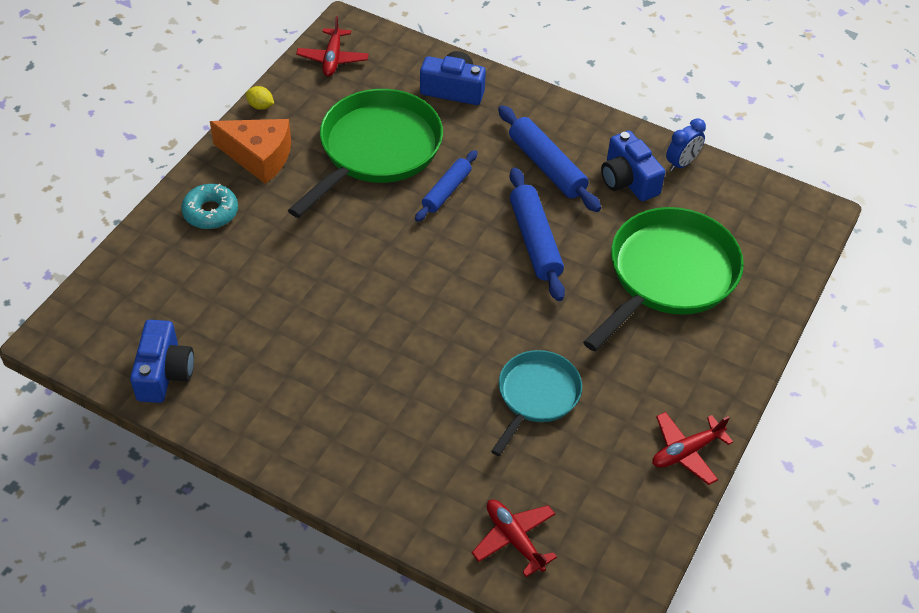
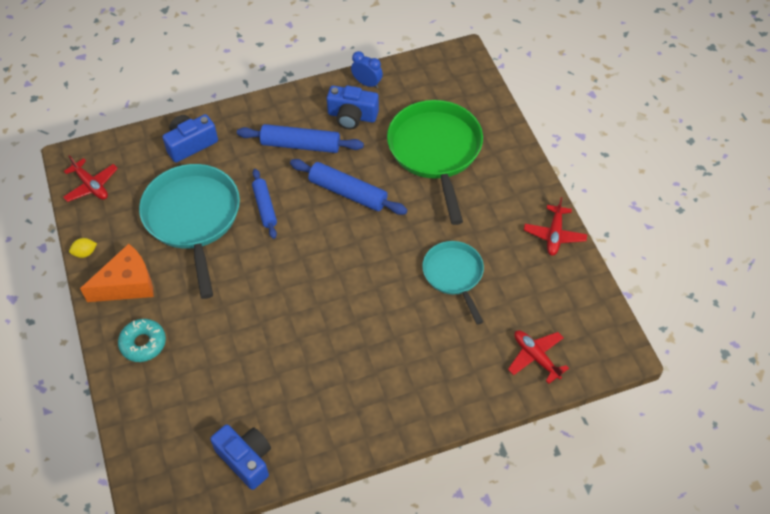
camera: 45 degrees left, 5 degrees up
(376, 150) = (193, 218): green pan -> turquoise pan
(514, 539) = (536, 357): red plane -> red plane turned 45 degrees clockwise
(681, 163) = (367, 83): blue clock -> blue clock turned 60 degrees counterclockwise

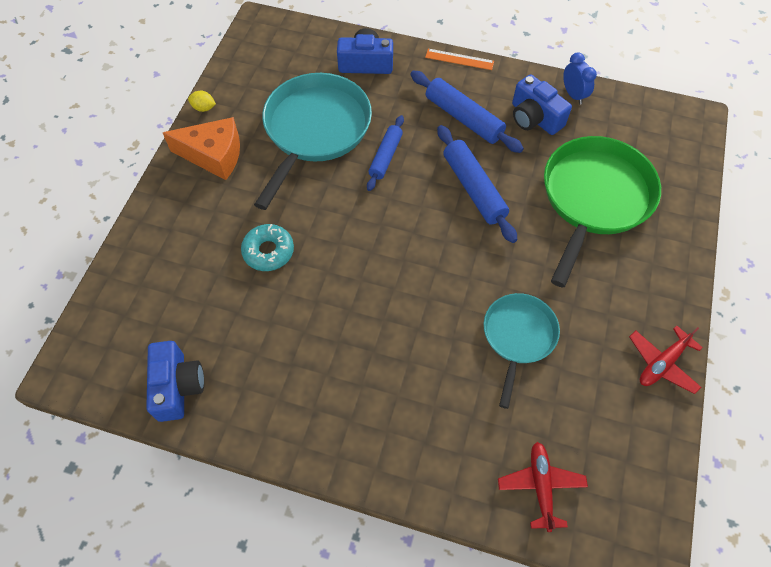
camera: 35 degrees right, 5 degrees up
(91, 185) = (256, 54): red plane -> none
(143, 343) = (183, 217): turquoise donut -> turquoise donut (268, 251)
(262, 101) = (459, 59): none -> orange ruler

